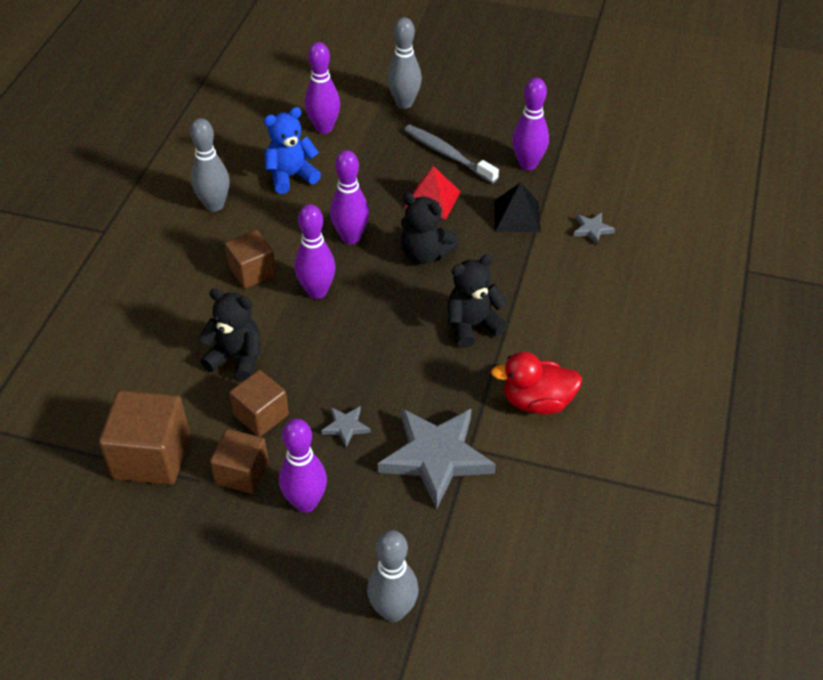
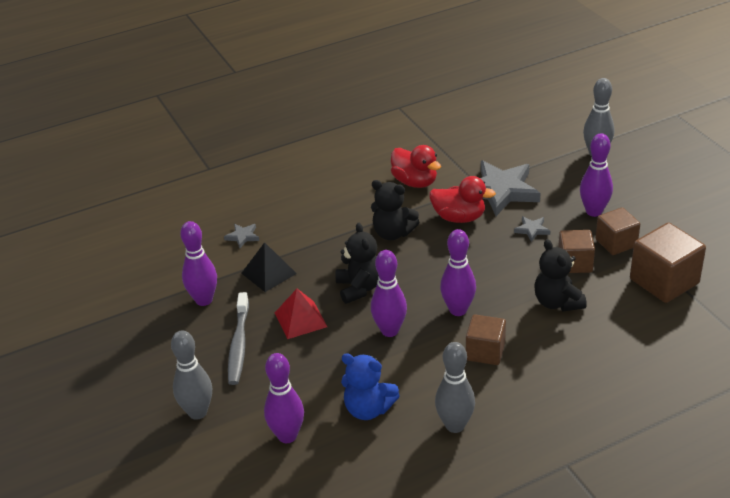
camera: 130 degrees left, 10 degrees down
(435, 389) = (459, 217): none -> red duck

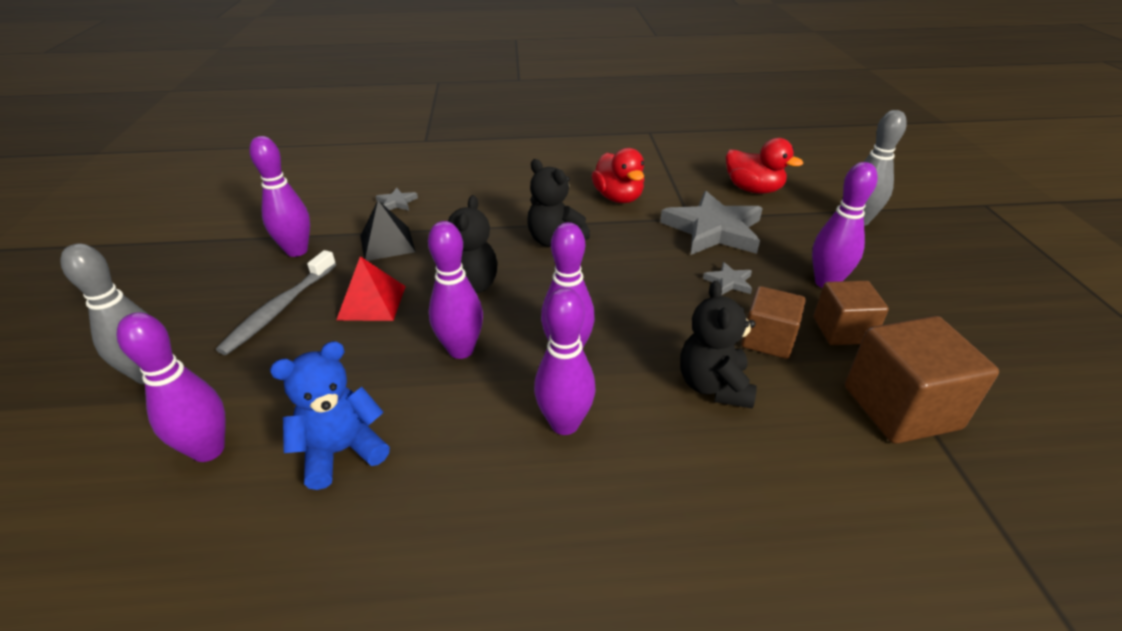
camera: 20 degrees right, 0 degrees up
(368, 409) = (342, 451): blue teddy bear -> blue teddy bear turned 105 degrees clockwise
(455, 425) = (436, 531): grey bowling pin -> none
(459, 217) = (644, 244): red duck -> red duck (753, 189)
(485, 352) = (564, 424): brown cube -> purple bowling pin

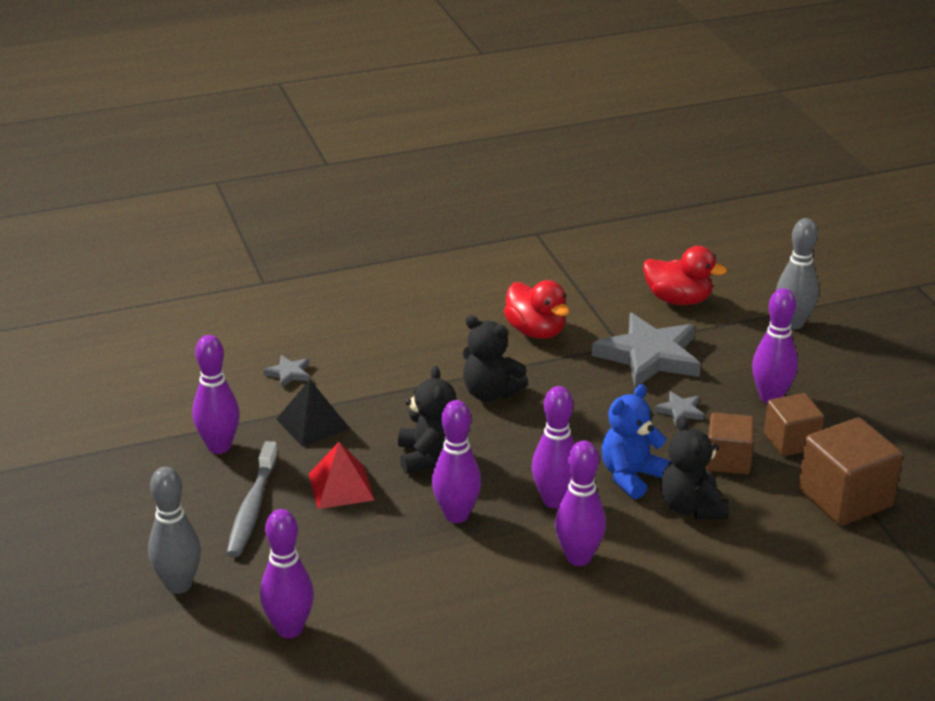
camera: 15 degrees left, 5 degrees down
(342, 451) = (404, 610): blue teddy bear -> blue teddy bear (631, 476)

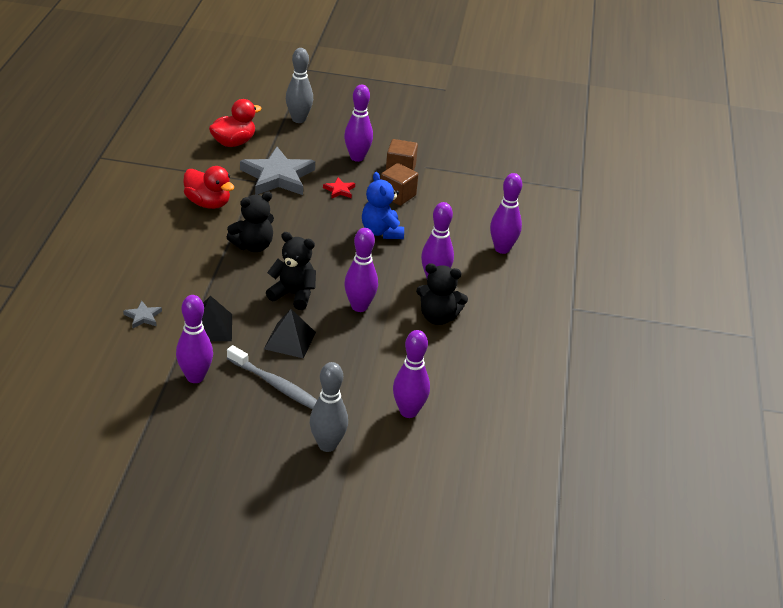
camera: 65 degrees left, 5 degrees up
(341, 487) = (290, 340): red pyramid -> black pyramid
(536, 331) = (208, 203): red duck -> red duck turned 45 degrees clockwise
(554, 500) = (378, 266): purple bowling pin -> purple bowling pin (502, 249)
(680, 411) = (339, 190): grey star -> red star
(691, 507) = (425, 224): black teddy bear -> black teddy bear (438, 317)
(845, 498) = (460, 176): brown cube -> none

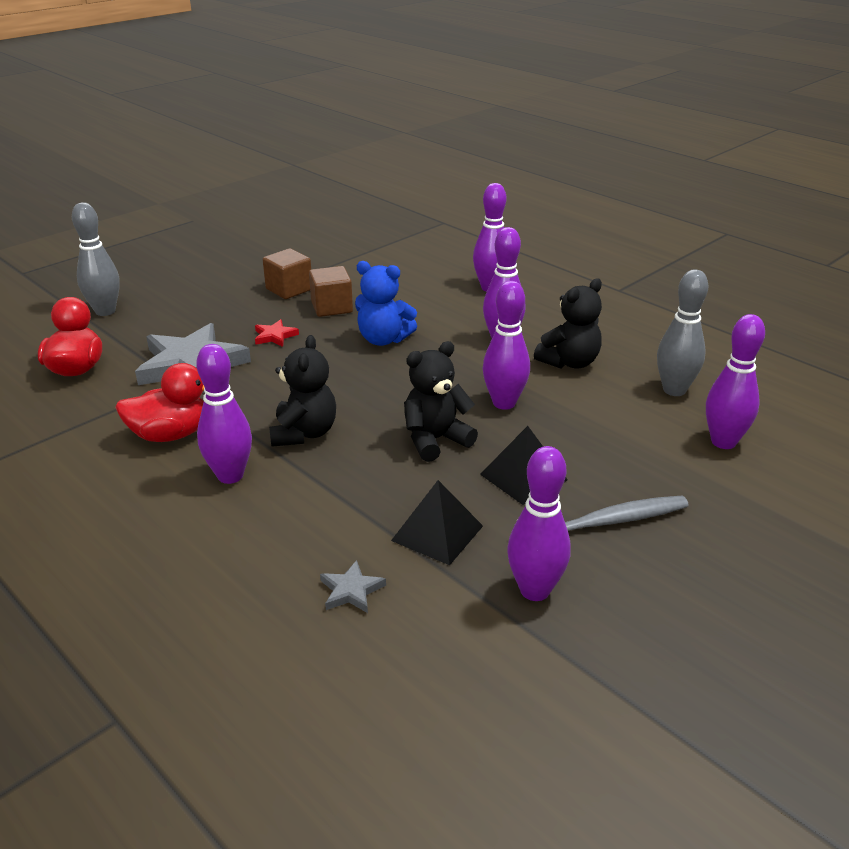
camera: 50 degrees left, 5 degrees down
(327, 445) = (754, 525): grey bowling pin -> grey bowling pin (674, 390)
(357, 157) = (231, 304): purple bowling pin -> purple bowling pin (230, 475)

